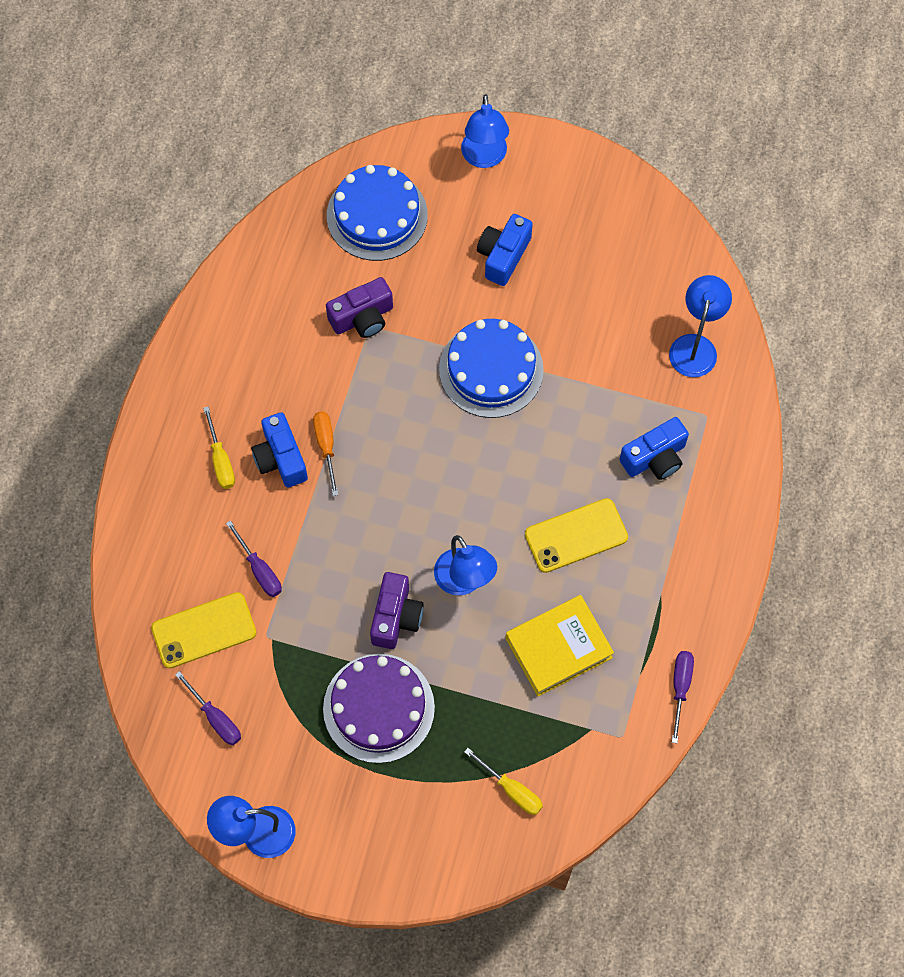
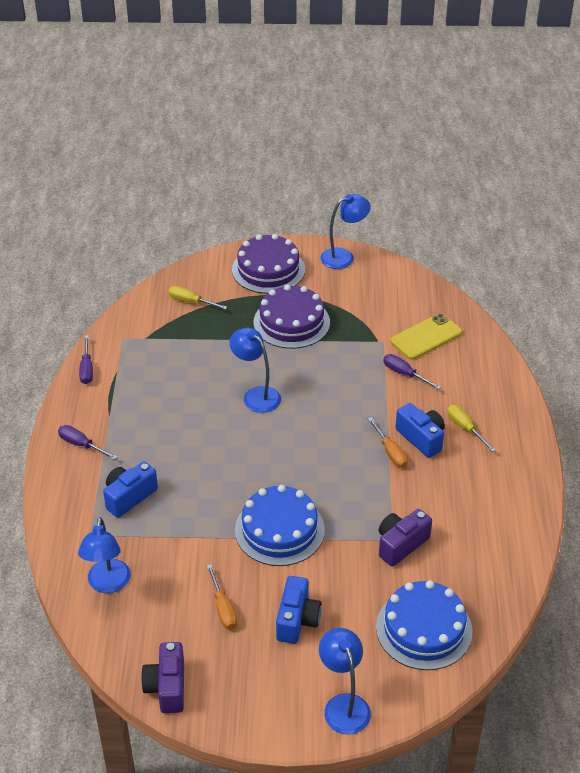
camera: 165 degrees right, 25 degrees down
(215, 718) = (395, 299): purple screwdriver -> purple screwdriver (81, 445)
(380, 833) = (268, 269): none -> purple cake
(396, 617) = (298, 368): purple camera -> purple camera (167, 687)
(558, 647) = (178, 373): yellow book -> none
(576, 535) = (181, 436): yellow phone -> none
(577, 288) = (223, 608): none -> orange screwdriver

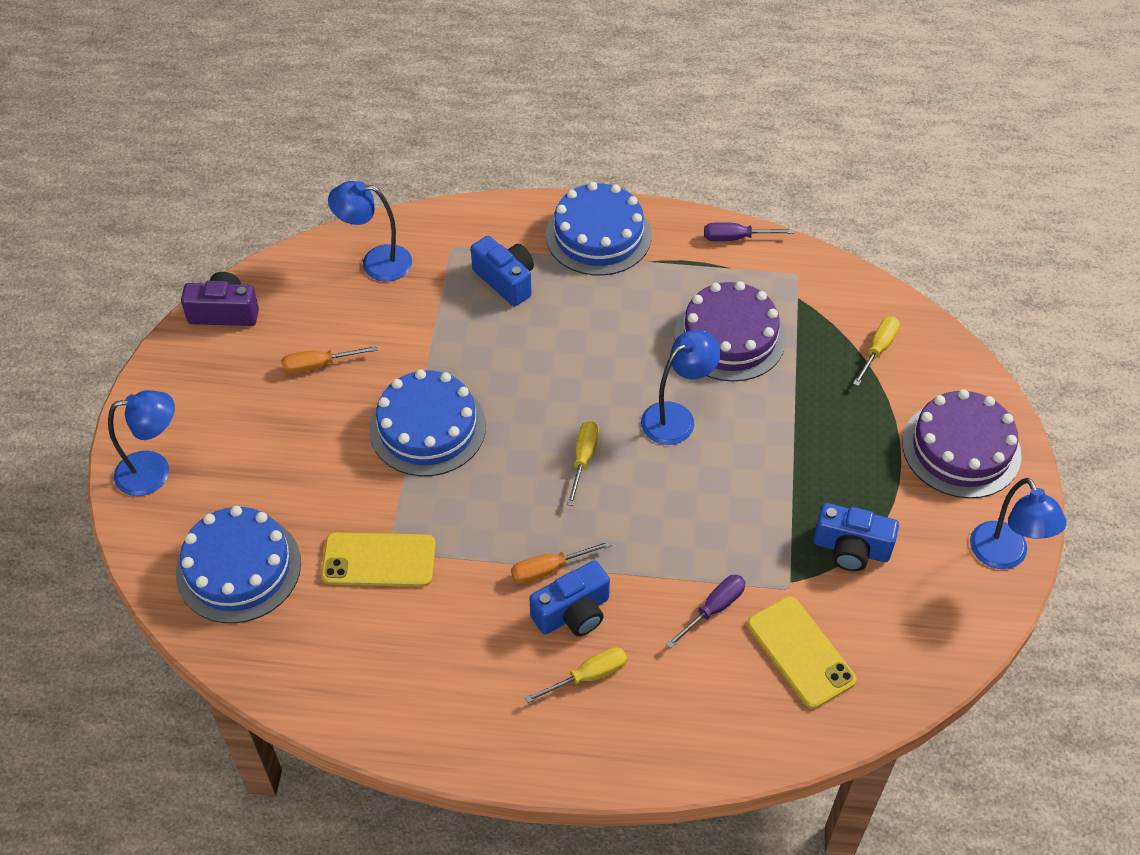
camera: 95 degrees right, 10 degrees up
(81, 445) = (598, 235): purple screwdriver -> blue cake
(291, 322) = (834, 470): purple cake -> purple cake (729, 337)
(297, 441) = (583, 459): none -> yellow screwdriver
(297, 620) = (284, 436): blue camera -> blue camera (851, 549)
(401, 544) = (379, 560): purple camera -> yellow phone

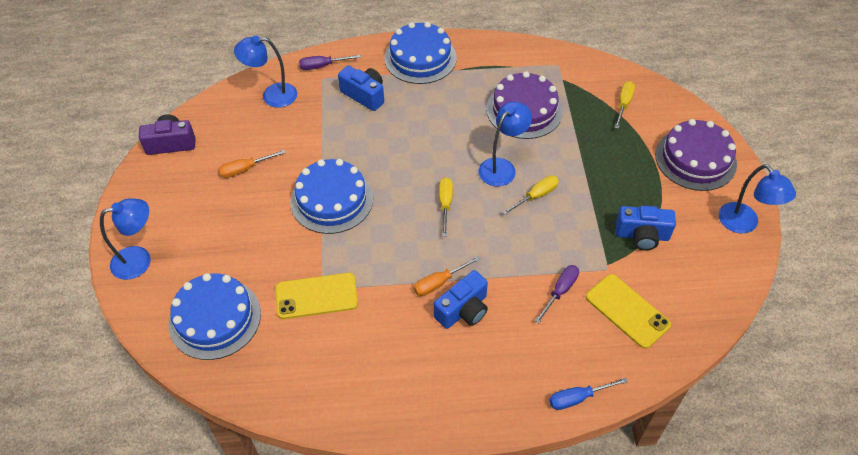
camera: 10 degrees left, 0 degrees up
(588, 676) = (484, 353): yellow screwdriver -> yellow screwdriver (536, 196)
(700, 759) = (578, 398): none -> blue screwdriver
(736, 238) = (512, 47): purple screwdriver -> purple screwdriver (322, 66)

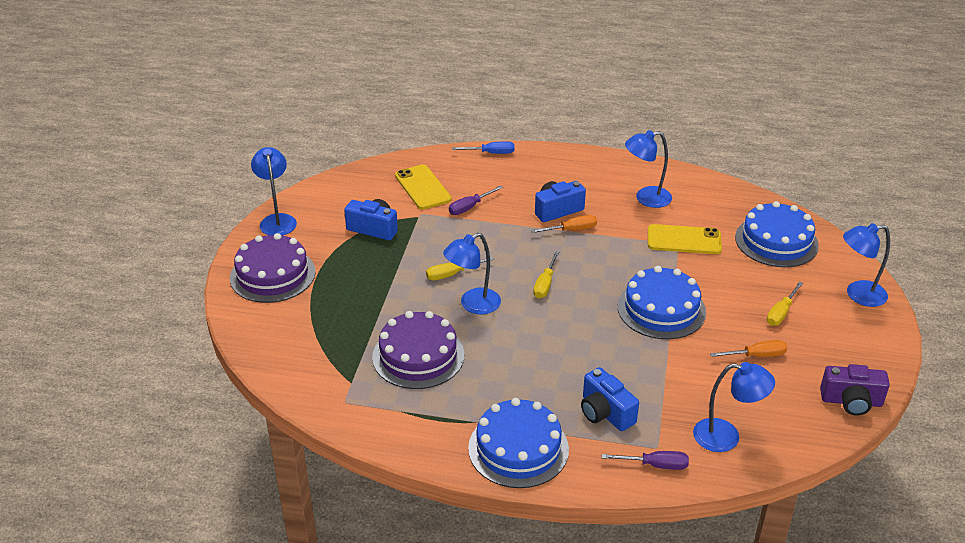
camera: 165 degrees left, 15 degrees down
(366, 356) = (646, 198): none -> blue lamp
(623, 104) = (302, 339): yellow screwdriver -> yellow screwdriver (781, 313)

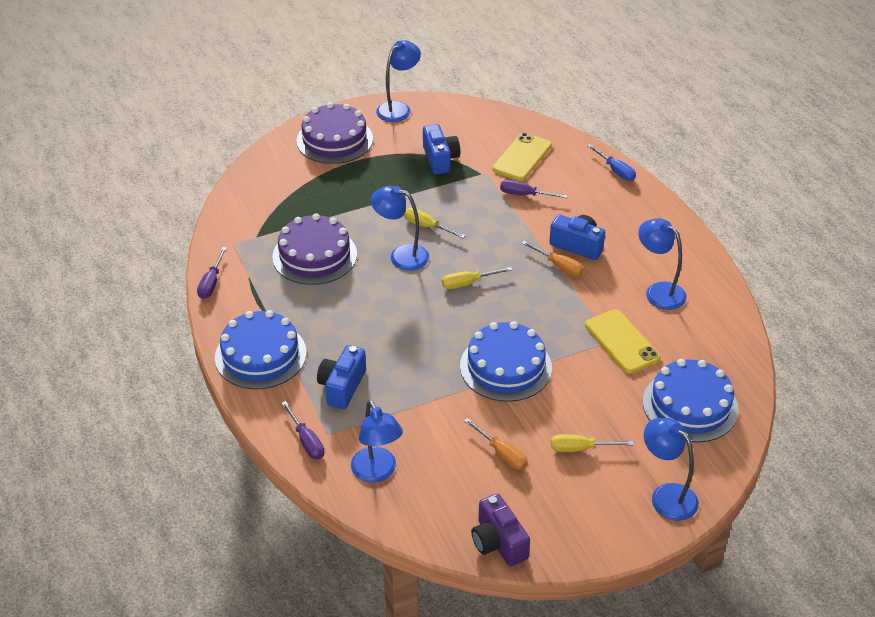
camera: 55 degrees right, 5 degrees up
(385, 441) = (211, 283): none -> purple screwdriver

